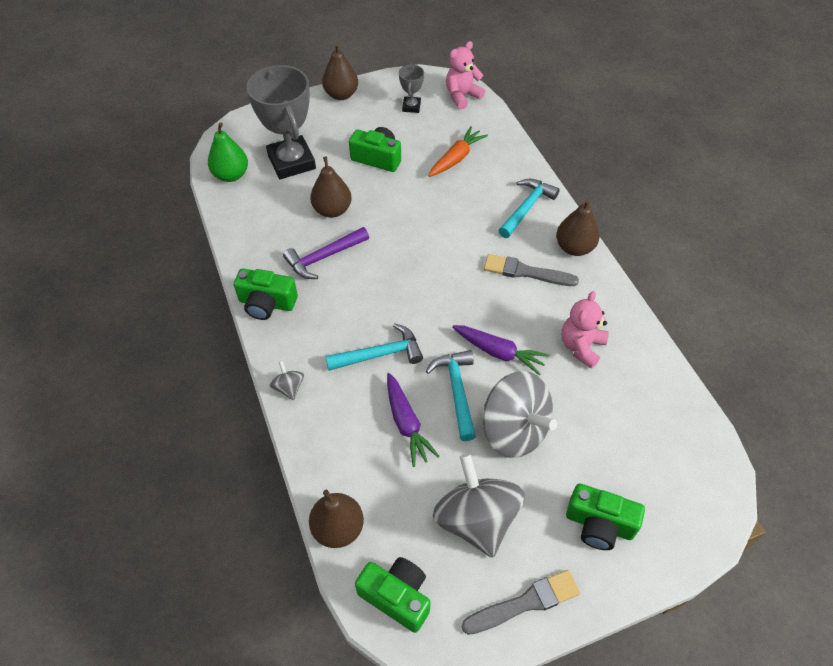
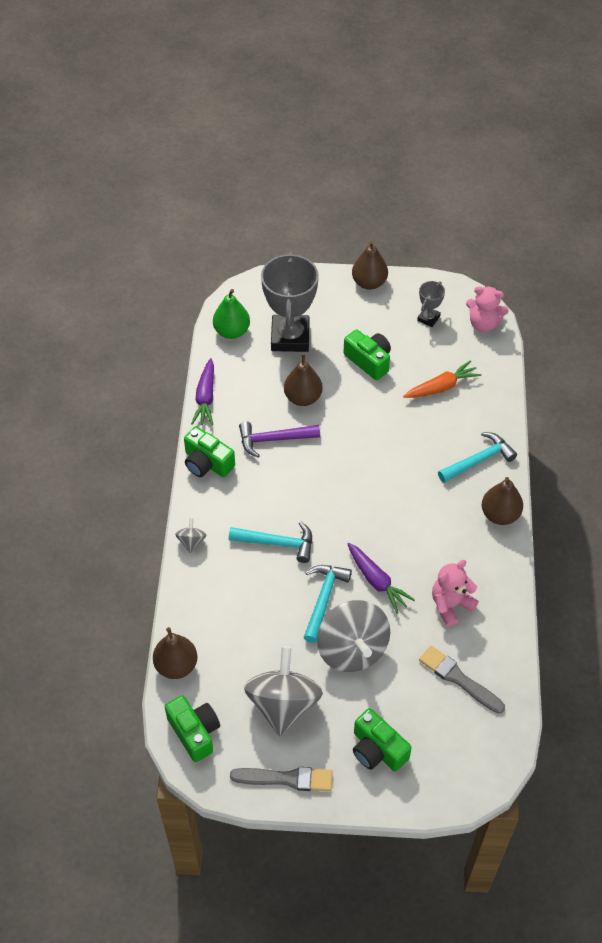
camera: 25 degrees right, 0 degrees up
(406, 424) = (269, 608): purple carrot -> purple carrot (205, 398)
(462, 96) = (483, 324): pink teddy bear -> pink teddy bear turned 150 degrees counterclockwise
(526, 272) = (442, 520): grey brush -> grey brush (458, 679)

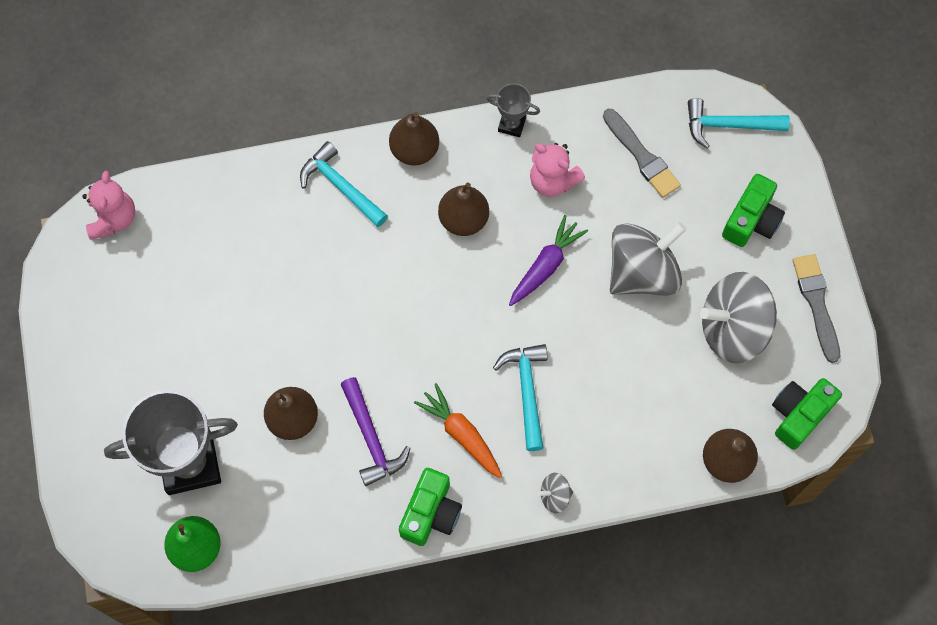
camera: 105 degrees left, 15 degrees up
(205, 398) = (324, 548): purple carrot -> none
(323, 599) = (587, 319): turquoise hammer -> turquoise hammer (728, 125)
(369, 283) = (65, 381): brown pear -> brown pear (463, 219)
(369, 361) = (210, 349): green camera -> none
(428, 318) = (118, 289): grey trophy -> grey trophy (512, 124)
(441, 387) = (234, 250): orange carrot -> orange carrot (461, 434)
(458, 679) = (642, 156): grey brush -> grey brush turned 60 degrees counterclockwise

